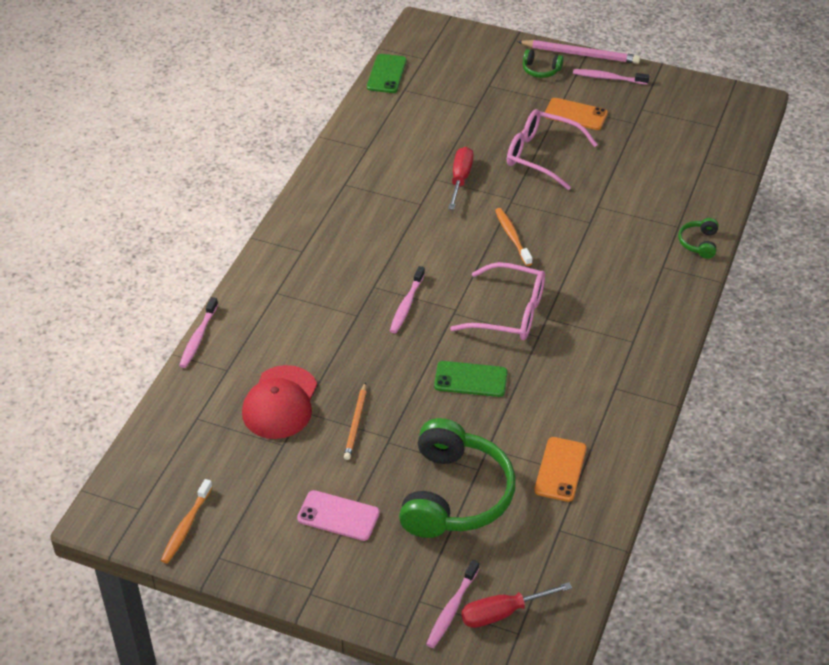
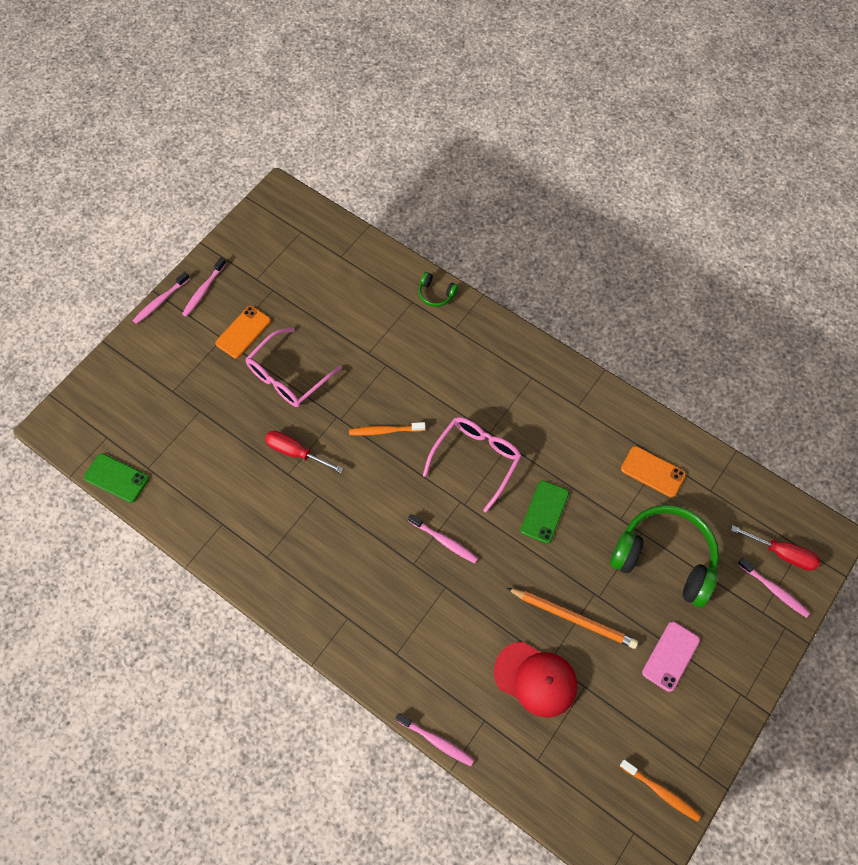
camera: 75 degrees left, 20 degrees up
(356, 423) = (573, 618): orange pencil -> orange pencil, size x1.58
(503, 612) = (781, 553): red screwdriver -> red screwdriver turned 60 degrees counterclockwise
(540, 70) = (169, 341): green headphones -> none
(580, 54) = (160, 301): pink pencil -> pink toothbrush

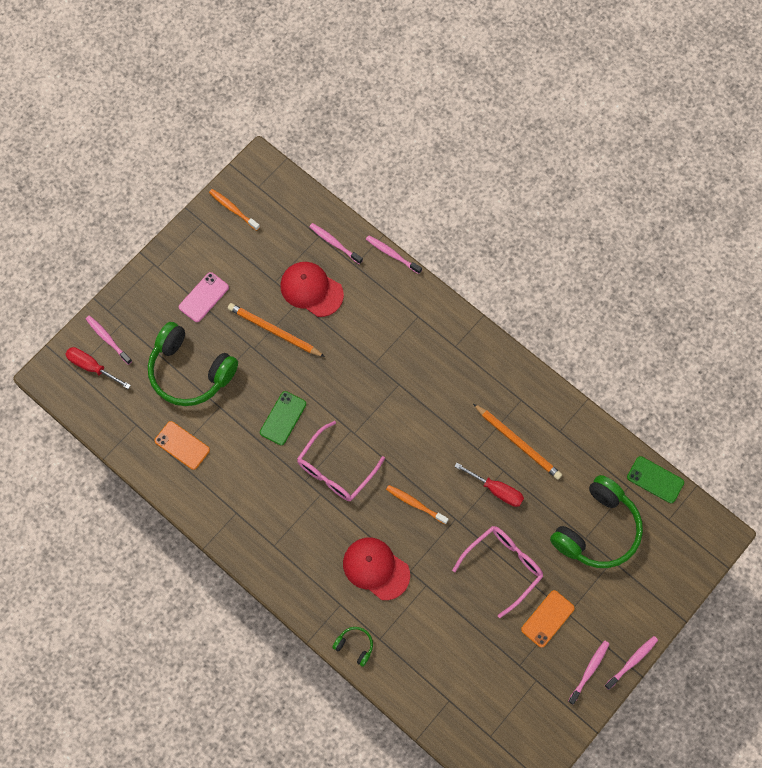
camera: 175 degrees left, 5 degrees up
(186, 420) = (597, 530): none -> green headphones
(271, 506) = (518, 442): none -> orange pencil
(385, 431) = (415, 504): orange toothbrush -> orange toothbrush turned 150 degrees counterclockwise
(422, 364) = (376, 568): none -> red cap
(444, 541) = (371, 400): pink toothbrush -> pink toothbrush (334, 243)

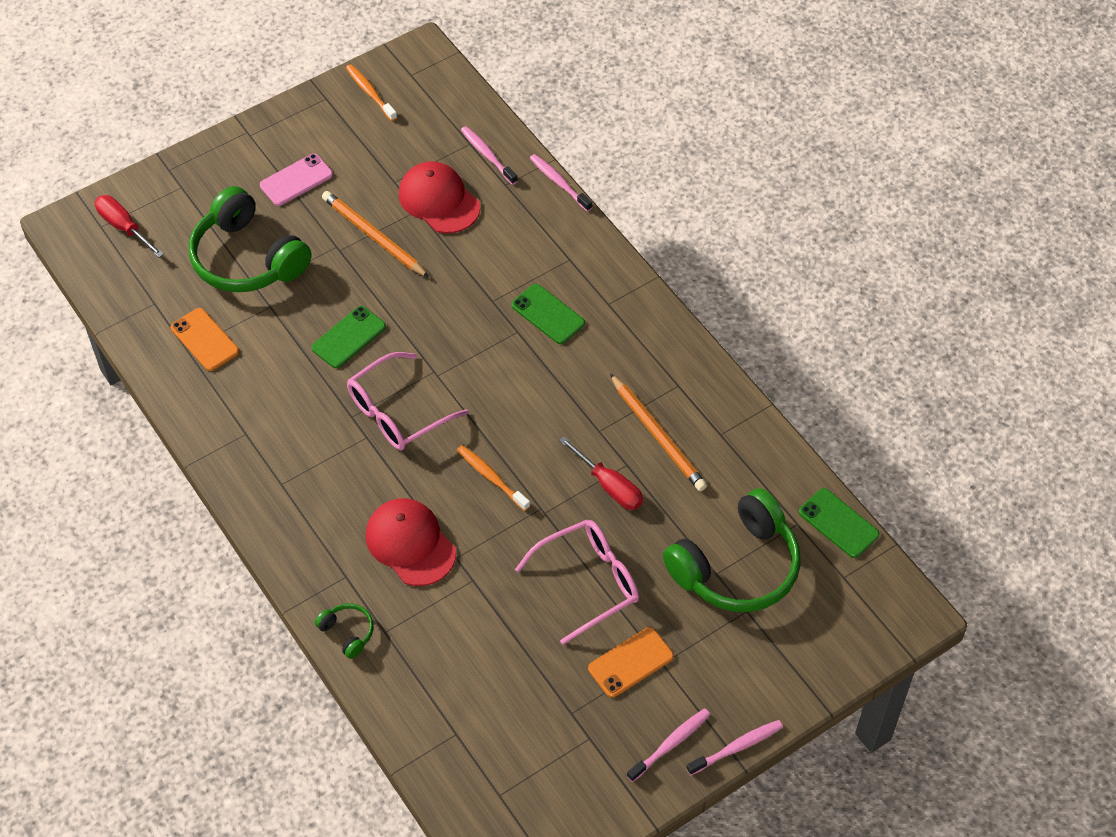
camera: 15 degrees right, 15 degrees down
(108, 339) = (156, 201): pink toothbrush -> none
(416, 365) = (548, 314): none -> green phone

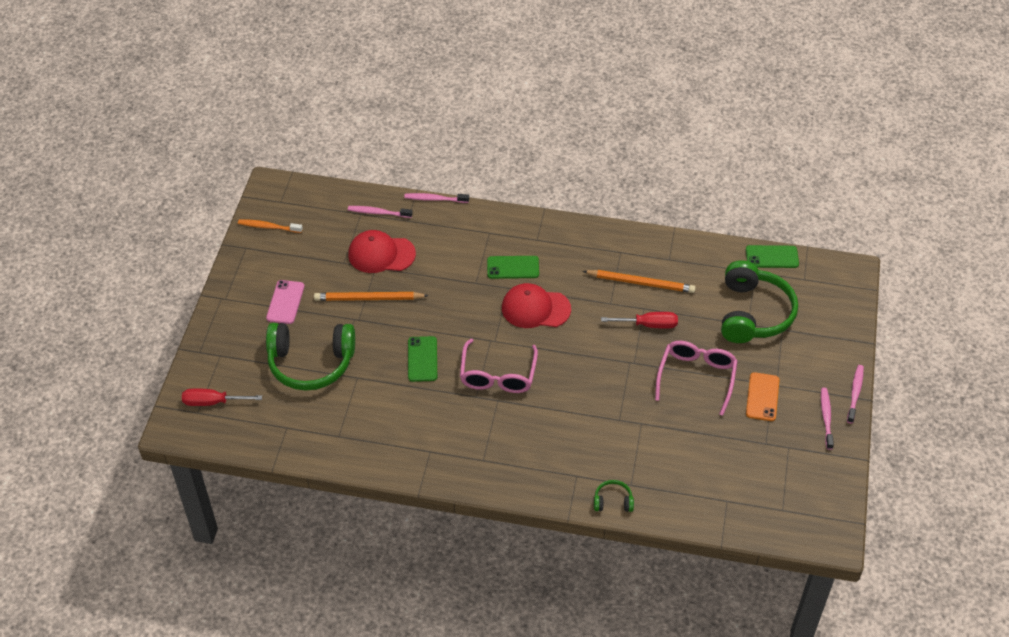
camera: 45 degrees left, 5 degrees down
(205, 340) = (342, 423): orange phone -> none
(410, 543) = (588, 432): red cap -> red cap (535, 308)
(491, 477) = (586, 367): orange toothbrush -> none

